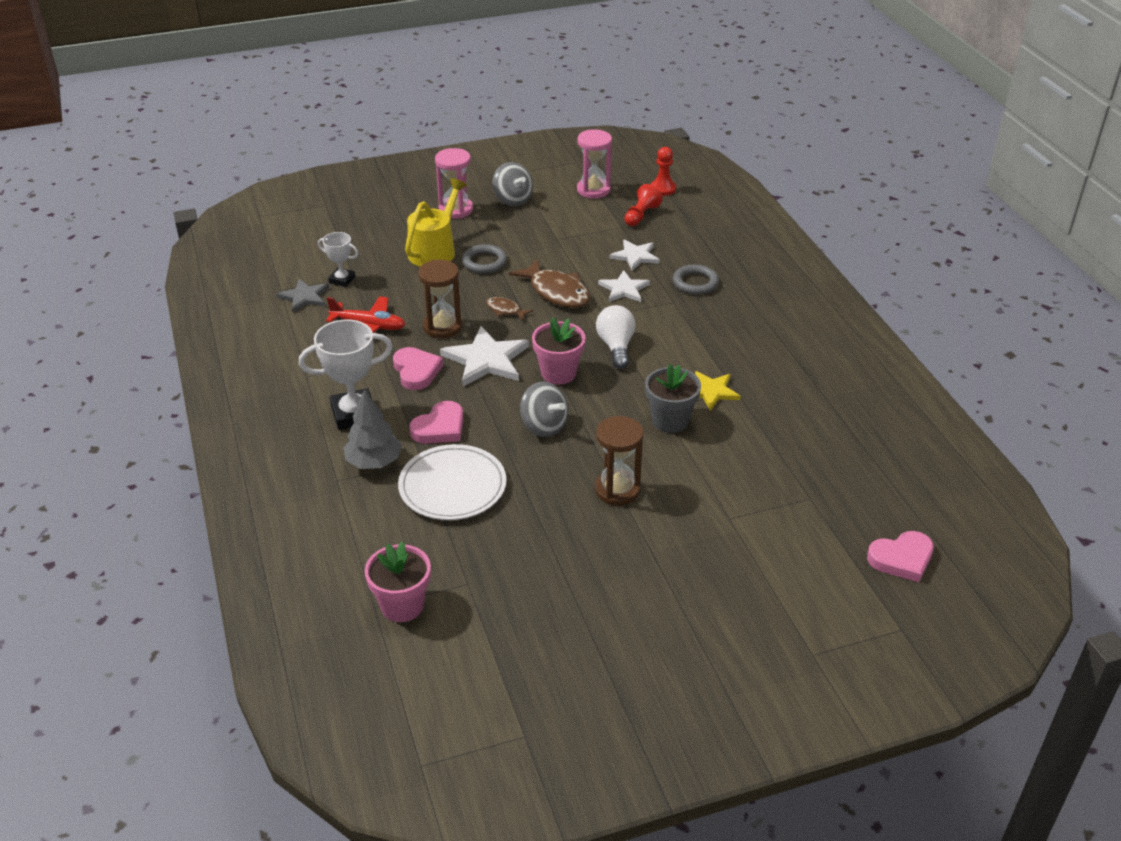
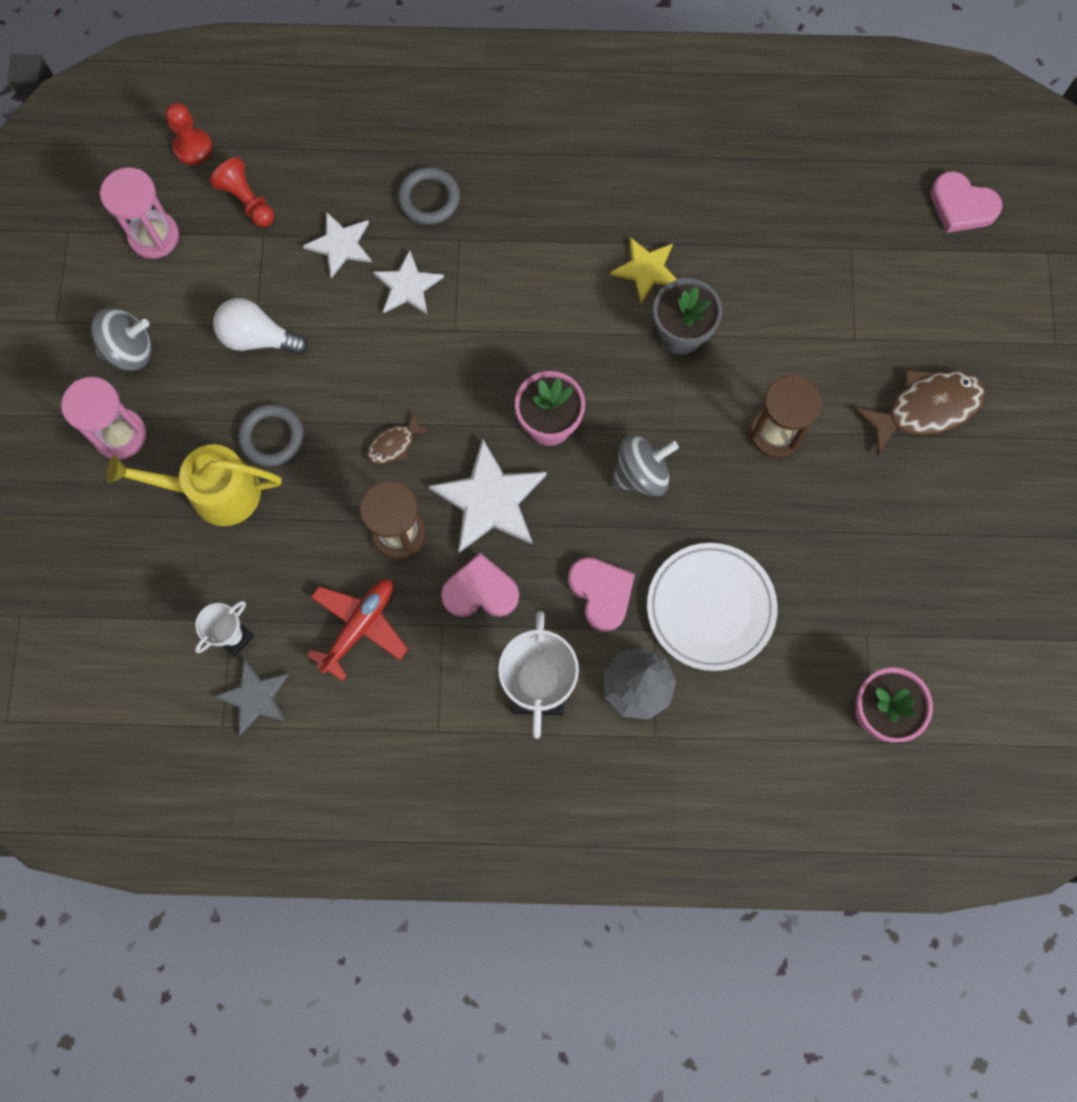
camera: 70 degrees left, 35 degrees up
(435, 250) = (213, 492): yellow watering can -> yellow watering can turned 45 degrees counterclockwise
(556, 292) = (380, 369): brown fish -> brown fish (925, 408)
(616, 346) = (522, 340): white light bulb -> white light bulb (258, 338)
(901, 559) = (961, 206): pink heart -> pink heart turned 120 degrees clockwise

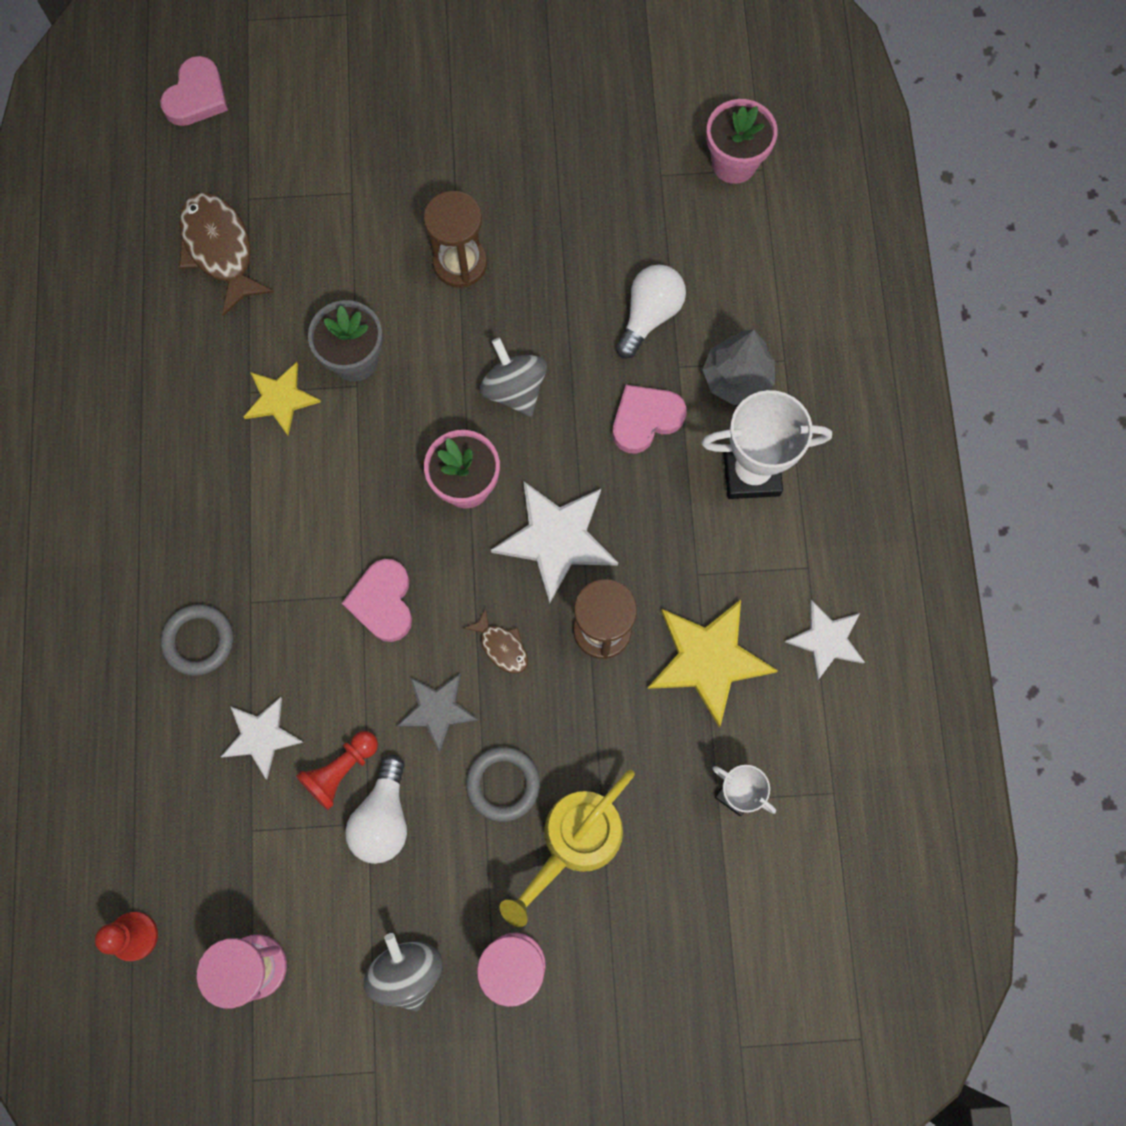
camera: 95 degrees left, 0 degrees up
(213, 492) = (574, 842): yellow watering can -> yellow watering can turned 45 degrees clockwise
(247, 201) = (206, 857): red pawn -> red pawn (341, 770)
(255, 697) = (798, 761): grey star -> grey star (437, 710)
(359, 626) = (708, 660): red plane -> yellow star
(407, 286) = (310, 653): white star -> white star (826, 640)
(480, 591) = (656, 539): pink heart -> pink heart (383, 602)
(710, 608) = (649, 315): white plate -> white light bulb
(925, 408) = (423, 127): brown fish -> brown fish (220, 250)

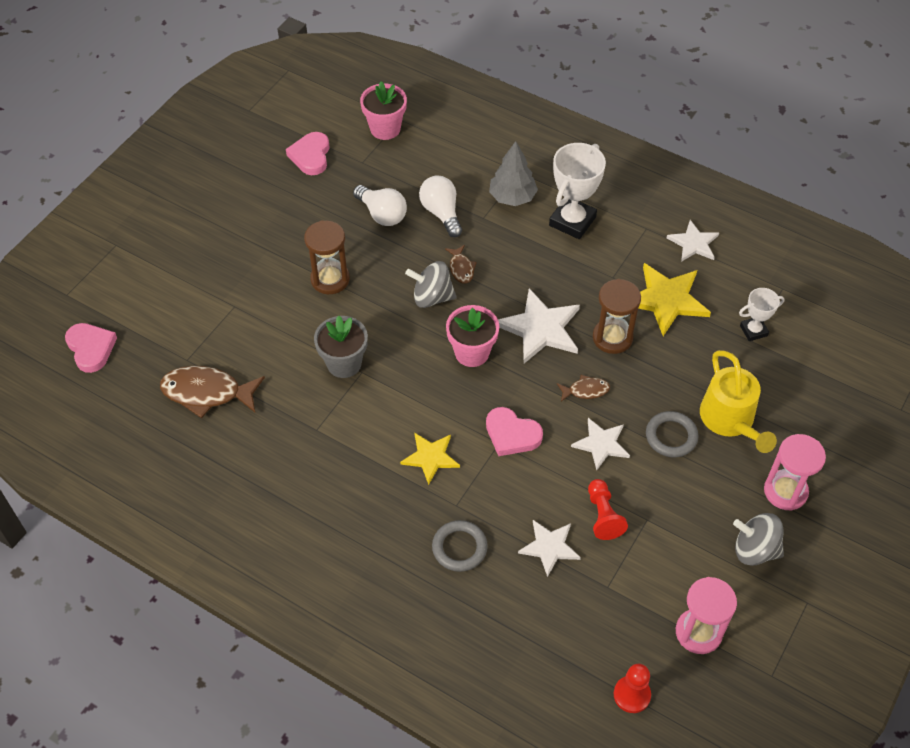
camera: 55 degrees left, 20 degrees down
(280, 399) = (335, 415): yellow star -> yellow star (430, 457)
(383, 818) = (649, 509): white light bulb -> white light bulb (382, 214)
(437, 710) = (601, 444): grey star -> white star
(581, 393) = (461, 268): none -> brown fish
(645, 419) = (502, 249): pink heart -> pink heart (311, 156)

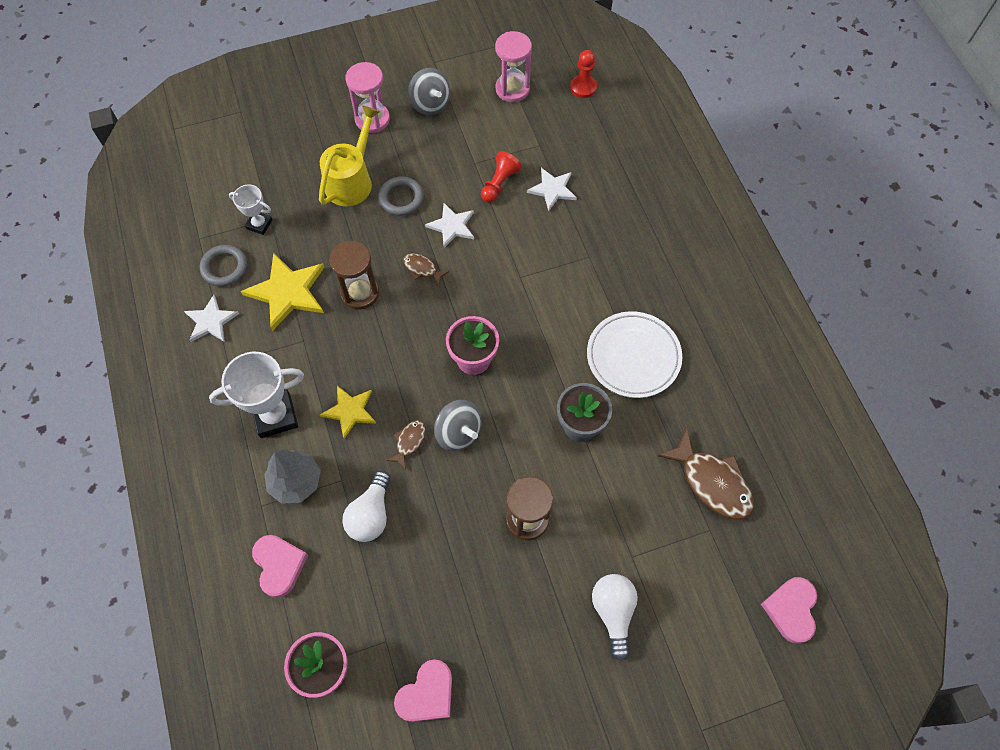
camera: 140 degrees left, 10 degrees up
(344, 444) = (633, 356): none -> white plate
(382, 214) = (423, 557): white light bulb -> white light bulb (613, 612)
(430, 457) = (578, 301): yellow star -> yellow star (350, 411)
(459, 548) = (611, 229): grey ring -> grey ring (224, 267)
(512, 434) = (505, 276): pink heart -> pink heart (279, 565)
(540, 328) = (403, 340): white star -> none

